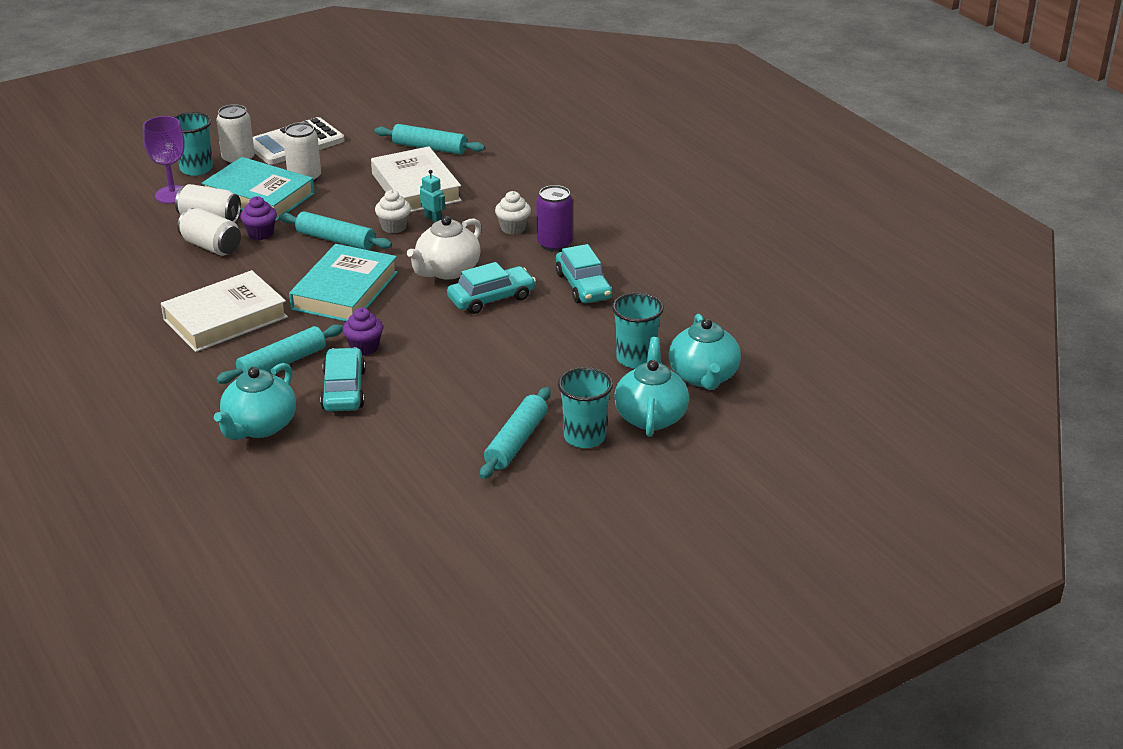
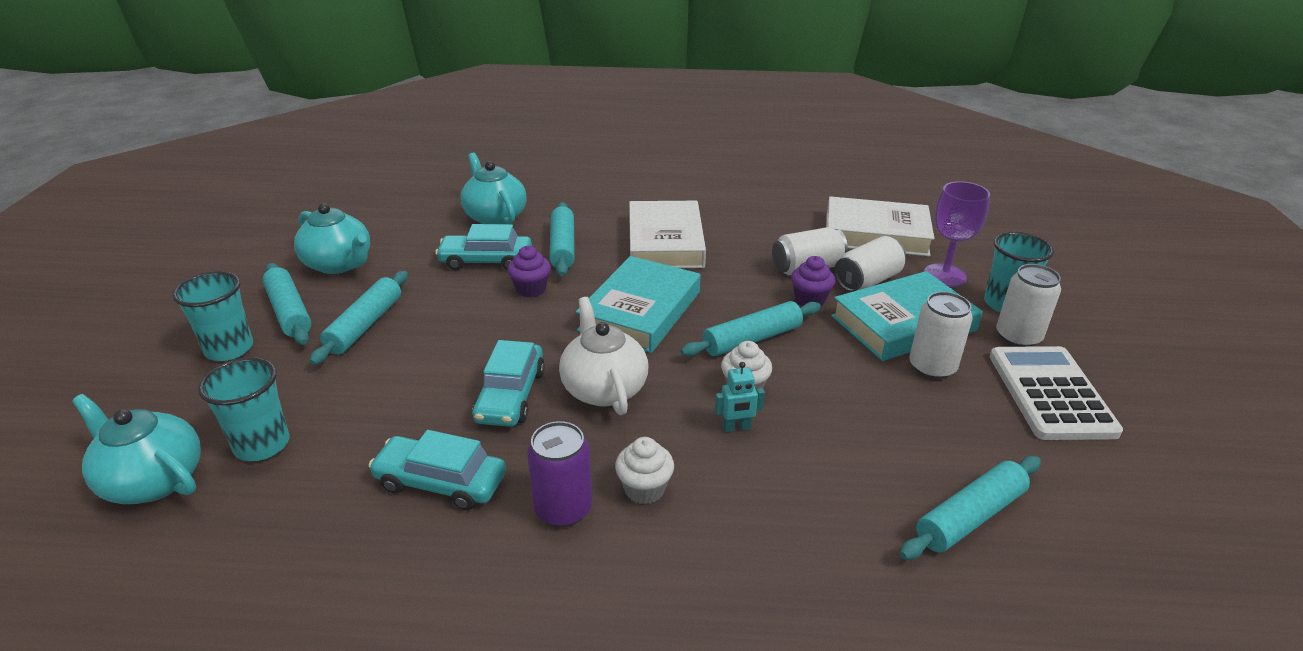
camera: 125 degrees right, 0 degrees up
(343, 390) = (486, 261): turquoise car -> turquoise car turned 150 degrees clockwise
(345, 291) = (640, 311): turquoise book -> turquoise book turned 60 degrees clockwise
(416, 187) = (840, 448): white book -> white book (876, 234)
(490, 395) = (365, 325): none -> turquoise rolling pin
(650, 416) = (179, 403): turquoise teapot -> turquoise teapot (339, 264)

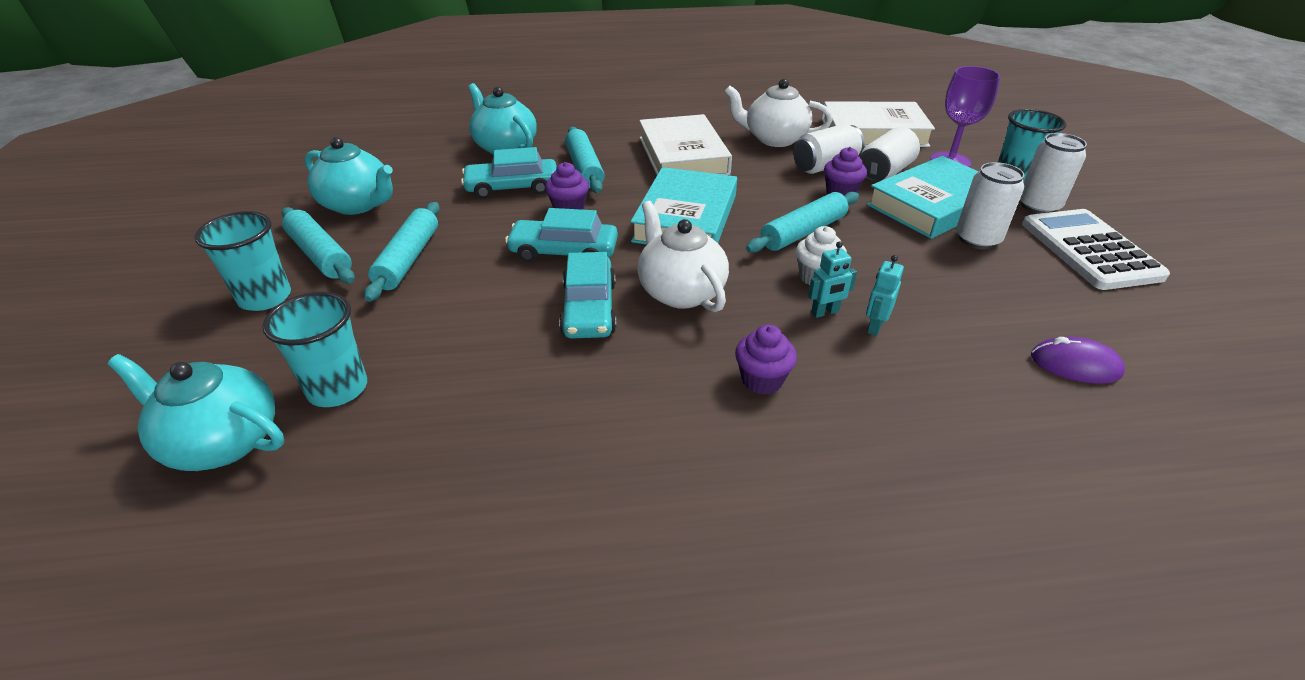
camera: 10 degrees left, 5 degrees up
(441, 482) = (550, 401): turquoise car -> turquoise car (564, 252)
(563, 509) = (688, 410): purple can -> none
(644, 489) = (762, 380): white cupcake -> purple cupcake
(767, 232) = (774, 139): none -> white teapot
(780, 449) = (874, 326): none -> turquoise robot
(970, 517) = (1075, 365): turquoise rolling pin -> purple mouse

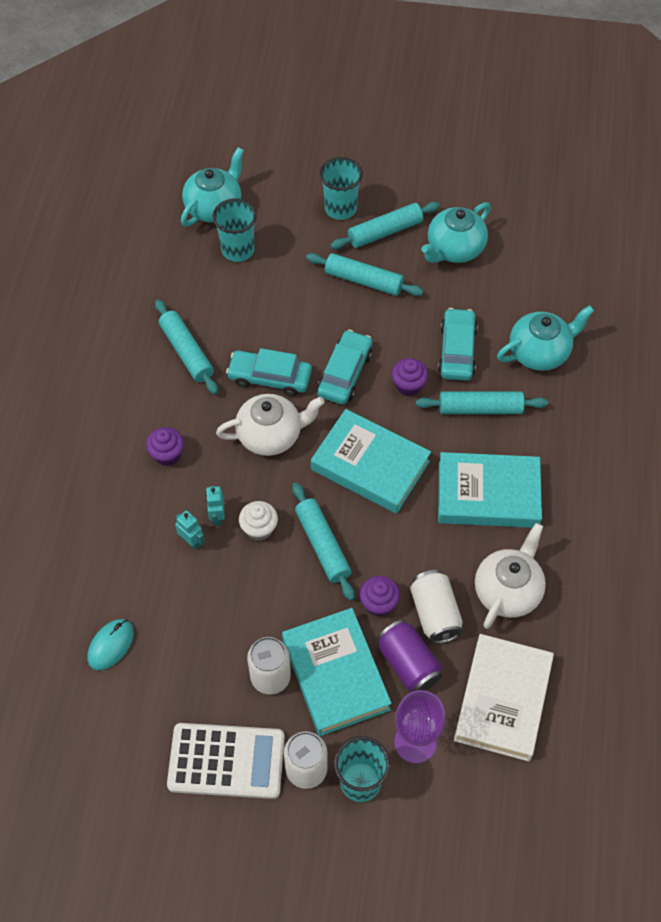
camera: 105 degrees right, 20 degrees up
(564, 402) = (187, 352): none -> turquoise rolling pin
(683, 155) = (488, 494): white book -> turquoise book
(884, 172) = (408, 663): white can -> purple can
(1075, 365) = (111, 645): purple mouse -> turquoise mouse

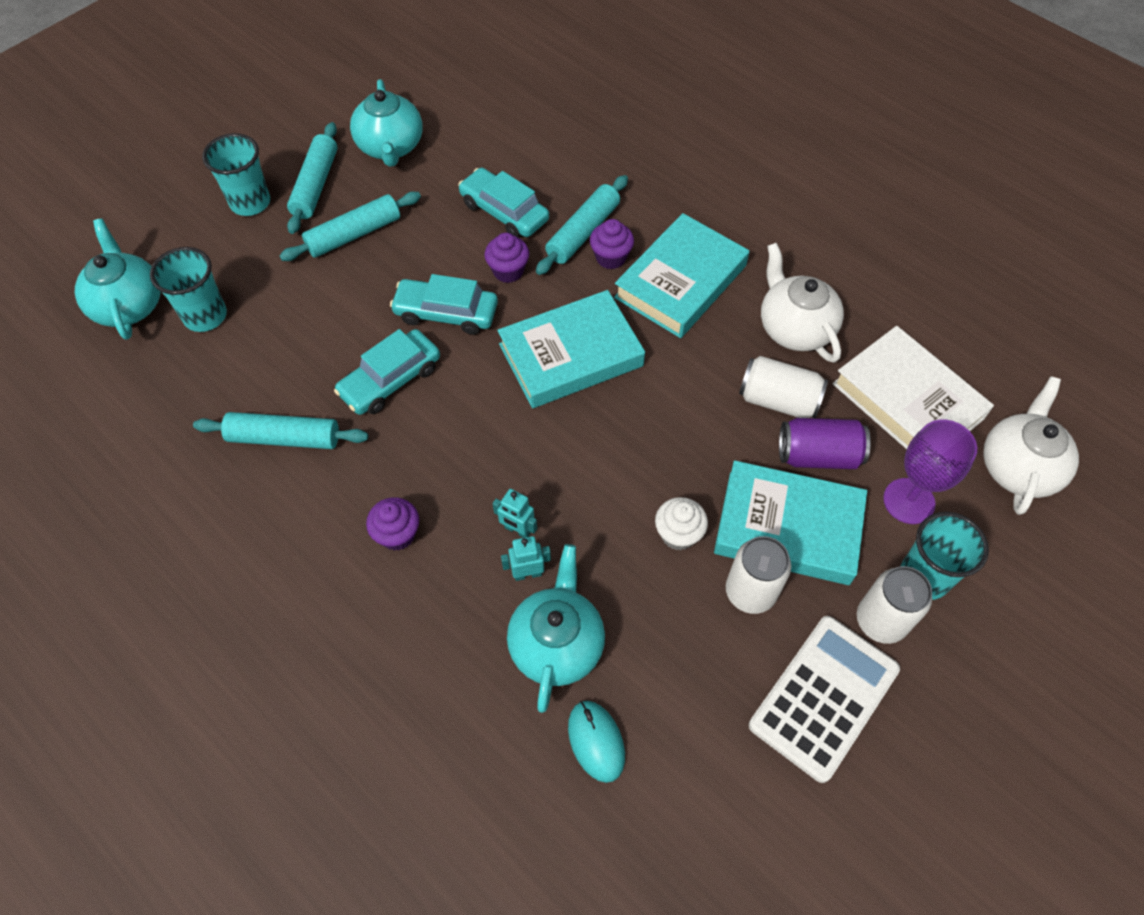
camera: 55 degrees left, 0 degrees up
(259, 529) = (564, 498): white cupcake -> white cupcake (678, 534)
(271, 435) = (460, 420): white teapot -> white teapot (1018, 467)
(322, 545) = (629, 450): turquoise rolling pin -> none
(345, 373) = (446, 313): turquoise car -> turquoise car turned 45 degrees counterclockwise
(378, 604) = (733, 441): purple cupcake -> purple cupcake (611, 257)
(540, 352) = (562, 155): turquoise teapot -> turquoise teapot (556, 643)

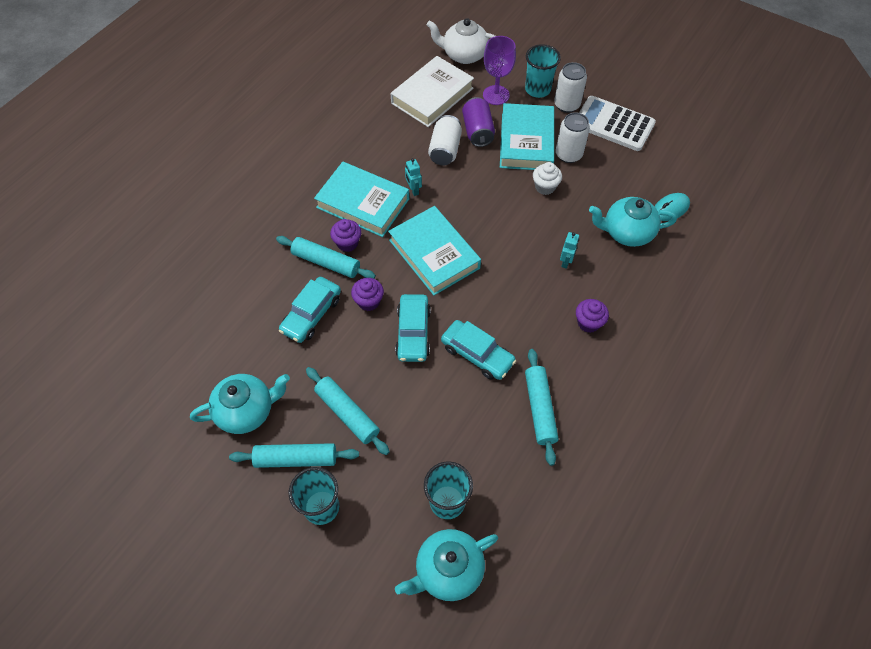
camera: 100 degrees left, 0 degrees up
(527, 573) = (591, 252): turquoise robot -> turquoise robot (413, 190)
(794, 328) = (390, 145): white teapot -> none

